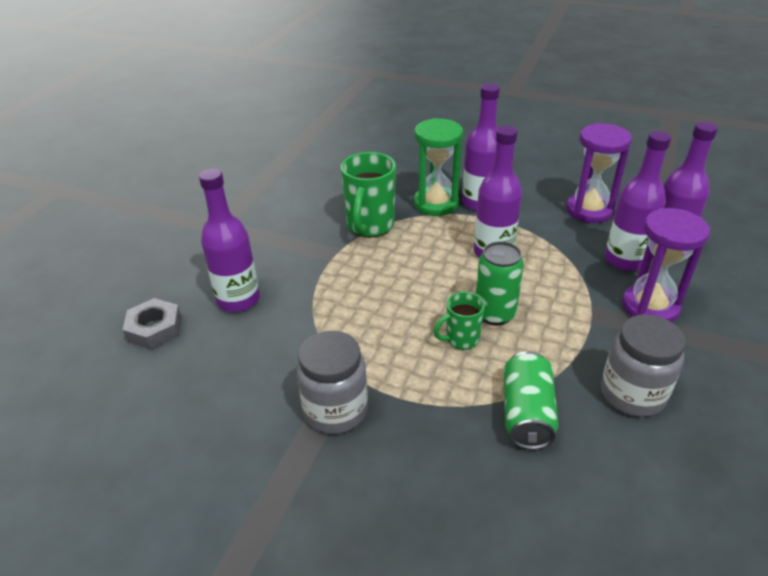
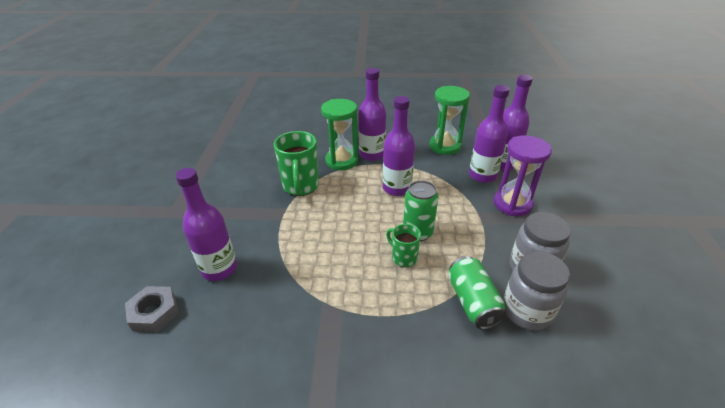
camera: 20 degrees left, 0 degrees up
(335, 410) = (336, 340): grey jar -> grey jar (527, 310)
(461, 339) = (403, 258): green mug -> green mug turned 90 degrees clockwise
(589, 210) = (445, 146): purple hourglass -> green hourglass

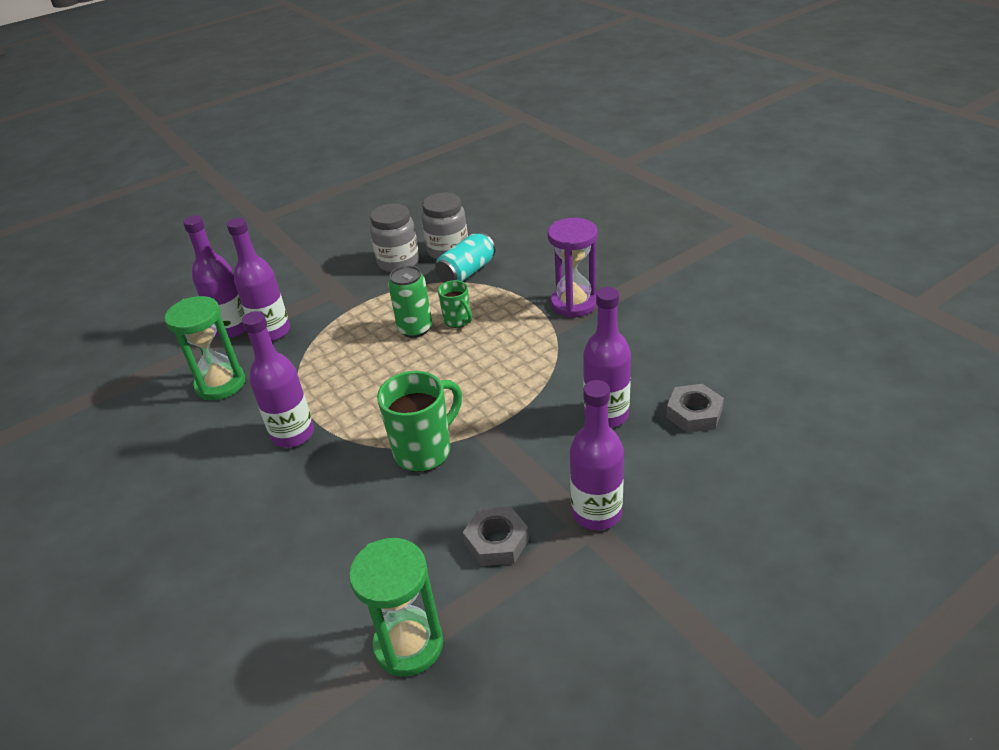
camera: 125 degrees left, 0 degrees up
(217, 182) = (497, 541): none -> grey nut
(341, 161) = (333, 452): green hourglass -> green hourglass (408, 645)
(397, 188) = (353, 376): purple bottle -> purple bottle (596, 513)
(403, 258) = (458, 321): green mug -> green mug turned 45 degrees counterclockwise
(472, 302) = (467, 272): green can -> turquoise can
(512, 204) = (312, 297): purple hourglass -> purple hourglass (574, 304)

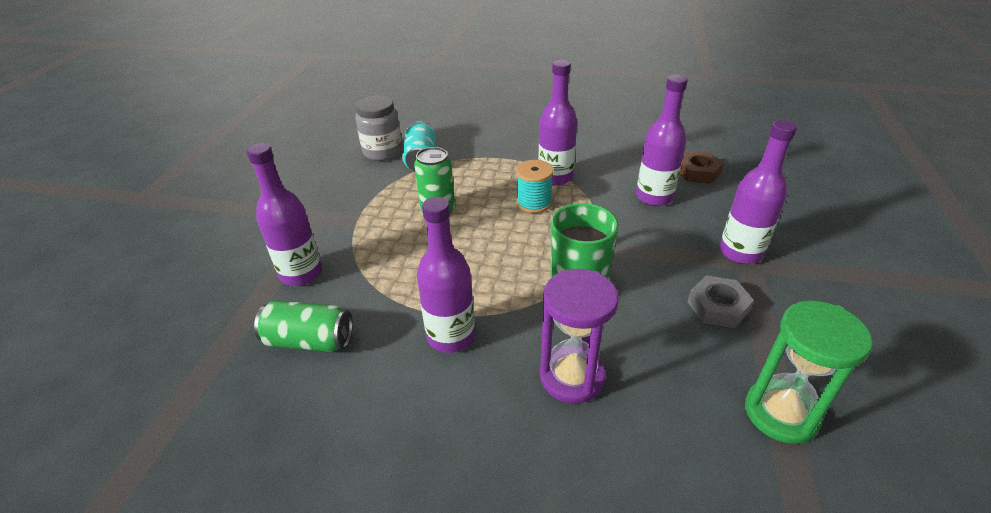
camera: 45 degrees left, 0 degrees up
(220, 384) = (309, 341): green hourglass -> green can
(232, 328) = (250, 291): purple bottle -> purple bottle (555, 177)
(398, 262) = (350, 175): grey jar -> none
(458, 321) = (464, 191): green mug -> none
(494, 362) = (533, 203): none -> turquoise spool
(574, 304) = (531, 147): purple hourglass -> purple hourglass (571, 377)
(694, 413) = (697, 172): grey nut -> brown nut

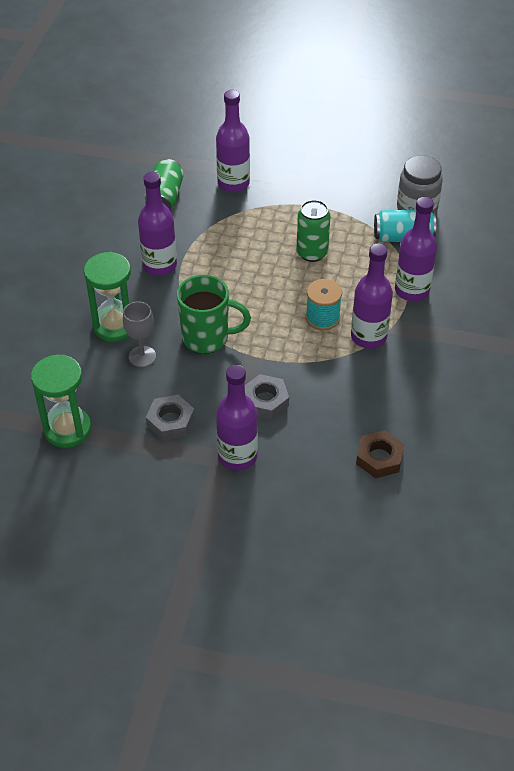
camera: 90 degrees right, 10 degrees up
(571, 377) = (115, 325): purple hourglass -> green hourglass
(622, 341) = (142, 356): none -> grey goblet
(654, 197) = (330, 410): purple bottle -> purple bottle (412, 290)
(657, 236) = (265, 400): none -> grey nut

